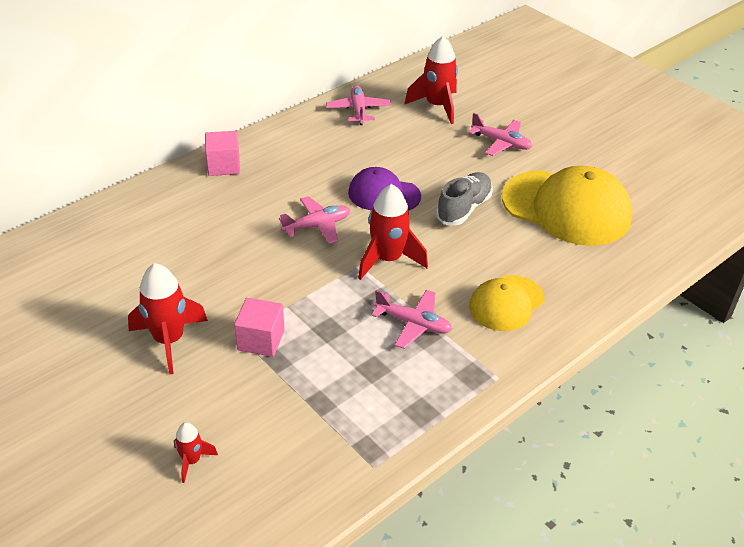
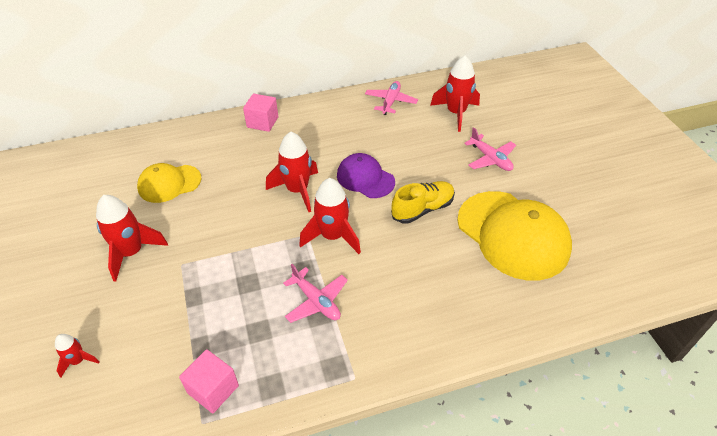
camera: 25 degrees right, 5 degrees up
(261, 340) = (193, 275): pink cube -> pink cube (213, 389)
(317, 226) = (297, 190): pink plane -> red rocket
(464, 208) = (422, 209): grey shoe -> yellow shoe
(506, 303) = (405, 308): yellow cap -> yellow cap (169, 183)

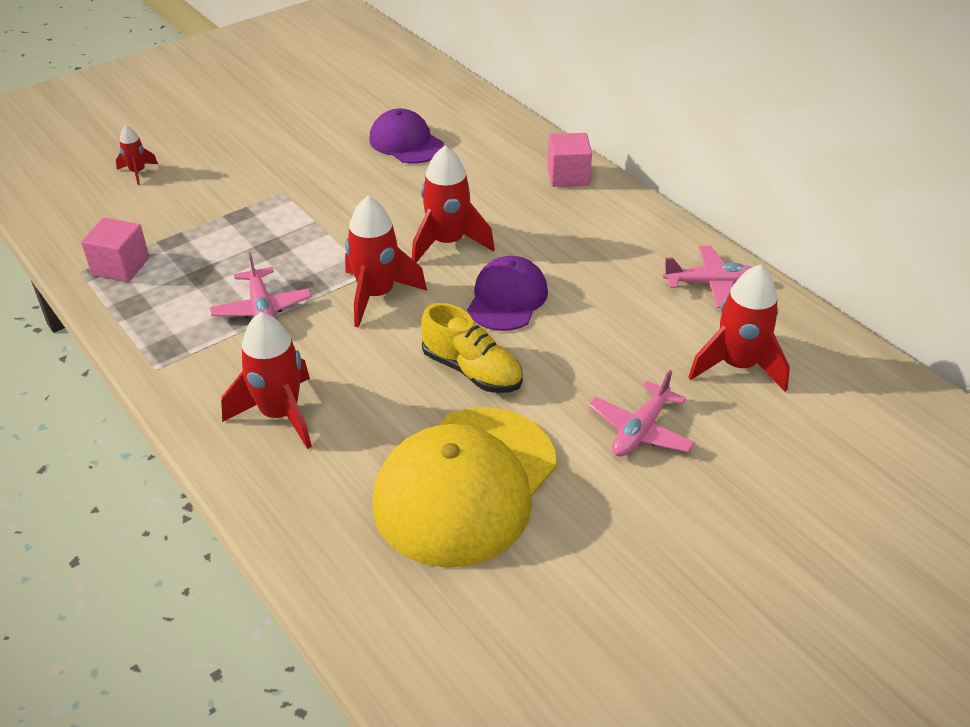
camera: 70 degrees right, 5 degrees down
(131, 252) = (286, 154): red rocket -> red rocket (280, 414)
(169, 183) = (406, 142): yellow cap -> purple cap
(316, 301) = (262, 309): pink plane -> pink plane turned 45 degrees counterclockwise

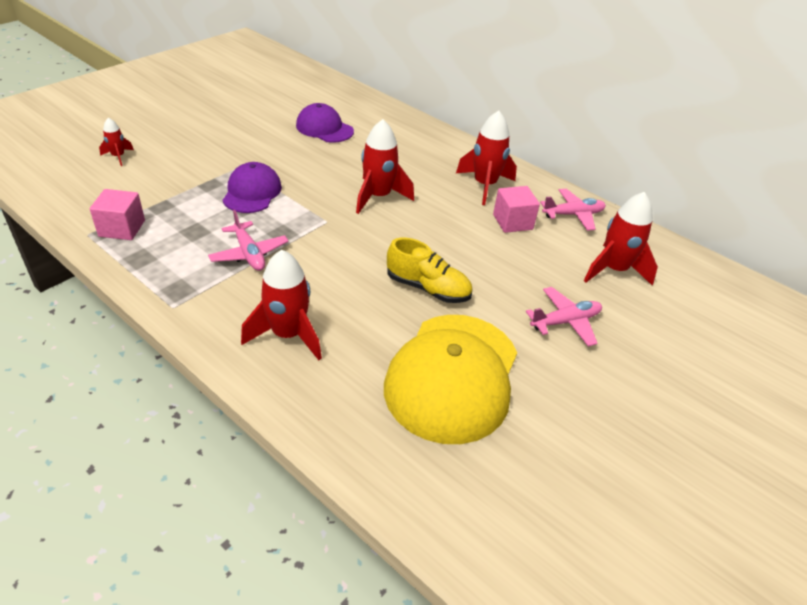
camera: 15 degrees left, 0 degrees up
(377, 295) = (337, 237): red rocket -> red rocket (485, 185)
(507, 298) = (435, 233): purple cap -> purple cap (252, 192)
(568, 176) = (448, 147): pink cube -> pink cube (512, 222)
(640, 430) = (565, 322): pink plane -> pink plane turned 135 degrees counterclockwise

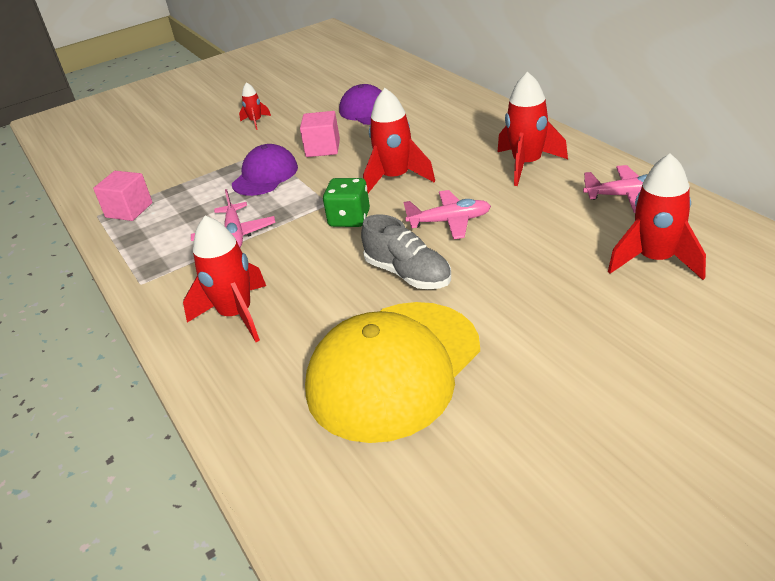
camera: 25 degrees right, 5 degrees down
(118, 157) = (156, 145): red rocket -> red rocket (256, 122)
(353, 236) = (349, 219): none -> green dice
(428, 288) = (408, 274): yellow shoe -> grey shoe
(512, 222) = (544, 204): pink cube -> pink cube (323, 148)
(565, 322) = (561, 317): pink plane -> pink plane (450, 221)

